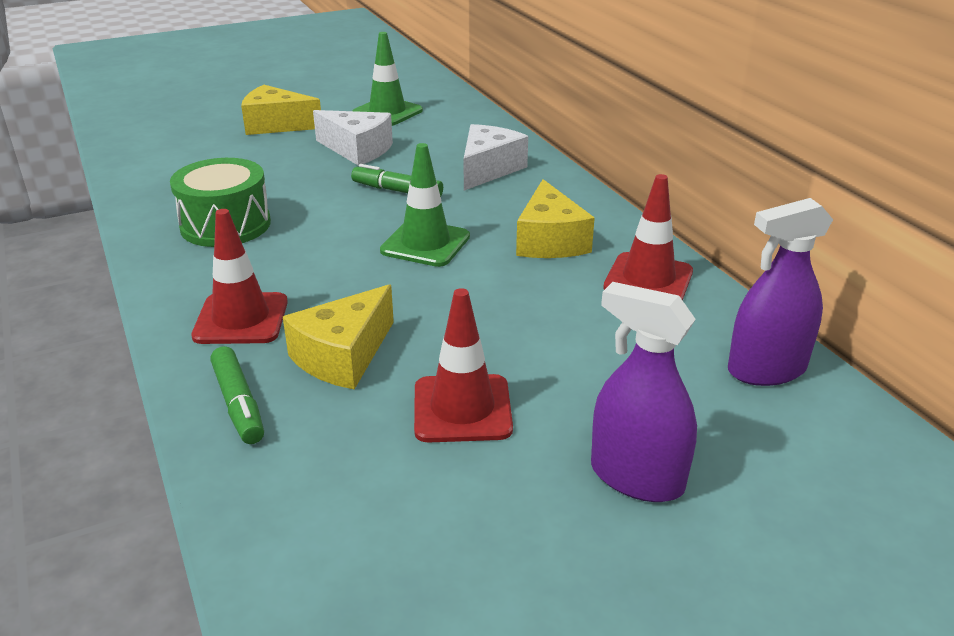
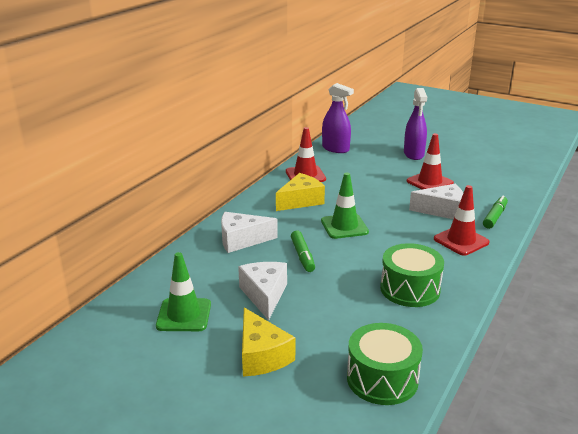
camera: 125 degrees left, 5 degrees down
(154, 158) = (382, 379): none -> green drum
(343, 356) = (442, 210): yellow cheese -> white cheese

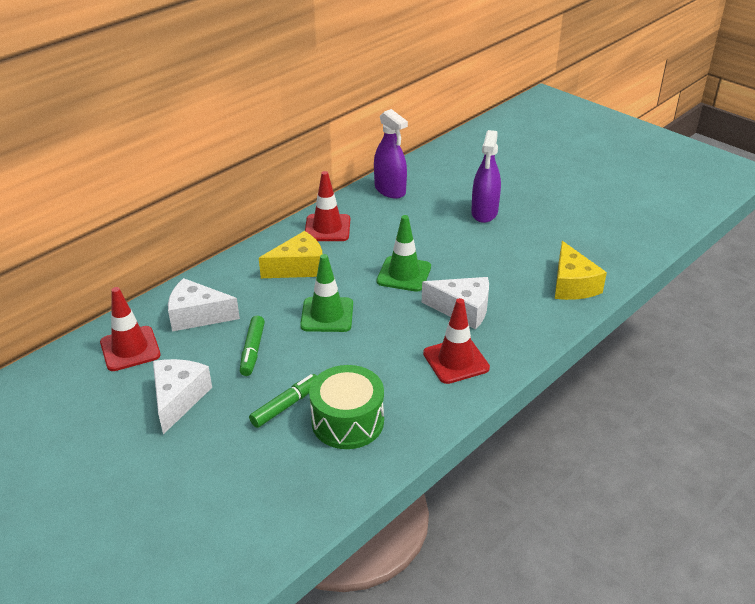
camera: 15 degrees right, 10 degrees up
(184, 315) = (78, 409): green traffic cone -> green traffic cone (404, 274)
(261, 356) = (129, 480): yellow cheese -> yellow cheese (572, 285)
(382, 379) = (239, 539): green drum -> none
(429, 182) = (475, 262): red traffic cone -> red traffic cone (130, 349)
(494, 217) = (524, 330): green marker -> green marker (286, 406)

